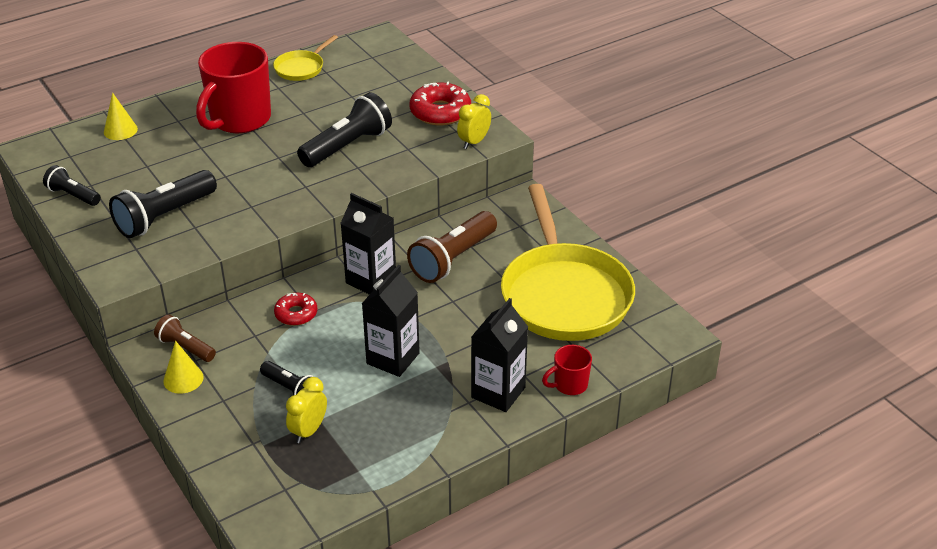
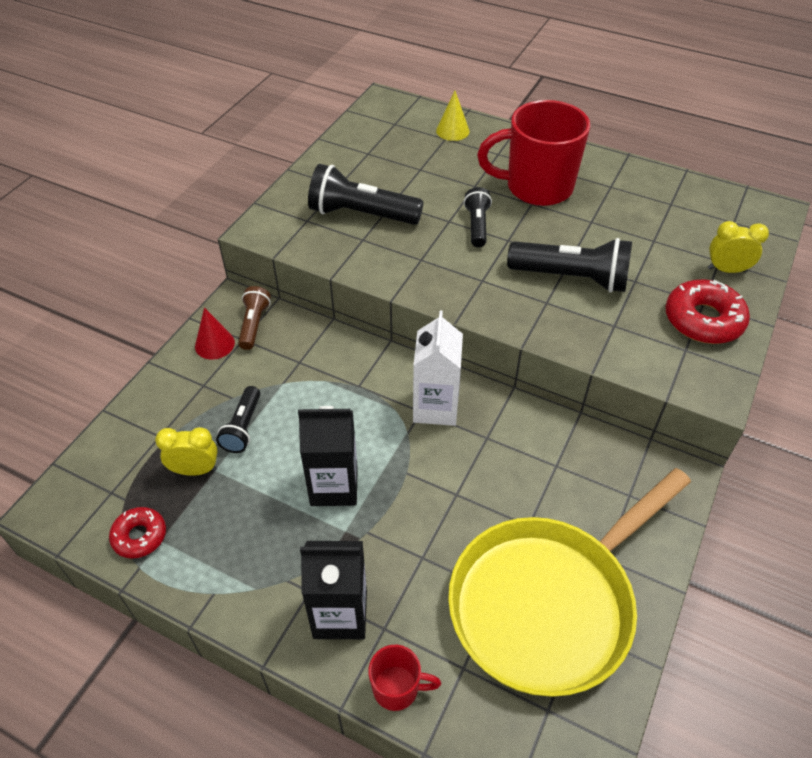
camera: 60 degrees right, 10 degrees up
(73, 195) = (346, 151): black flashlight -> black flashlight (477, 225)
(183, 379) = (214, 344): yellow cone -> red cone
(296, 314) = (347, 376): red donut -> red donut (139, 536)
(301, 68) = (657, 185): yellow pan -> none
(371, 280) = (435, 407): black carton -> white carton
(453, 259) = (521, 460): brown flashlight -> none
(474, 142) = (682, 375): yellow clock -> yellow clock (726, 270)
(569, 385) = (397, 688): red mug -> red mug turned 150 degrees clockwise

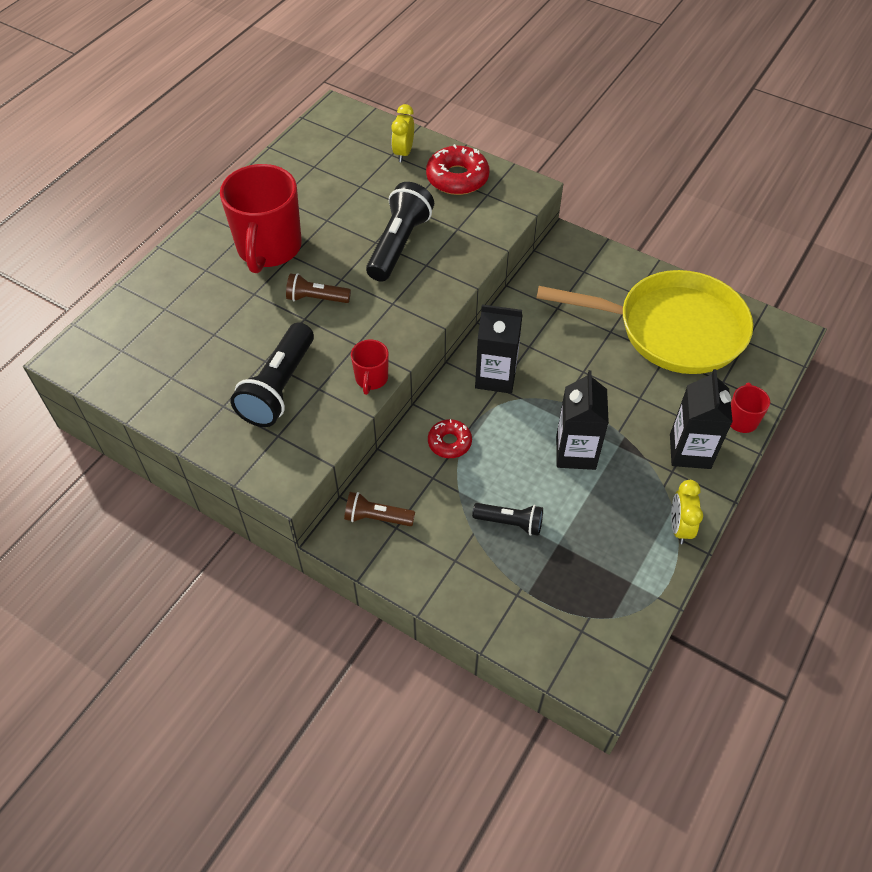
camera: 85 degrees left, 5 degrees up
(139, 536) = (628, 600): red donut -> red donut (449, 442)
(195, 470) = (557, 560): yellow clock -> yellow clock (679, 527)
(214, 344) = (400, 553): red cone -> none
(377, 273) = (371, 379): none -> red mug
(435, 407) = (496, 376): white carton -> black carton
(452, 131) = (153, 301): yellow cone -> none
(477, 225) = (316, 298): black flashlight -> brown flashlight
(549, 602) = (671, 329): yellow pan -> yellow pan turned 45 degrees counterclockwise

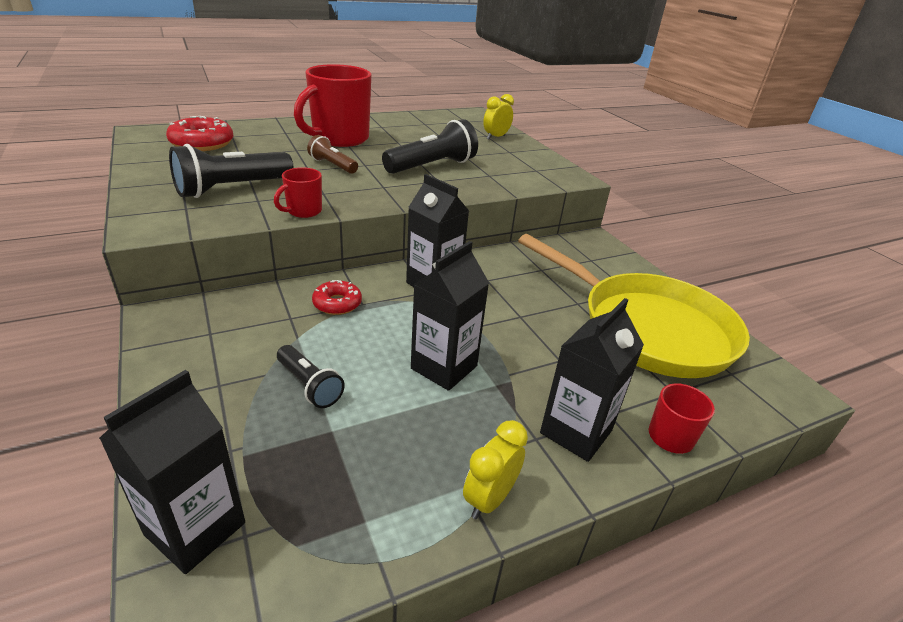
camera: 30 degrees right, 20 degrees down
(377, 517) = (206, 318): brown flashlight -> none
(457, 178) = (521, 157): red donut -> red donut (202, 143)
(554, 645) = (195, 528): none -> black carton

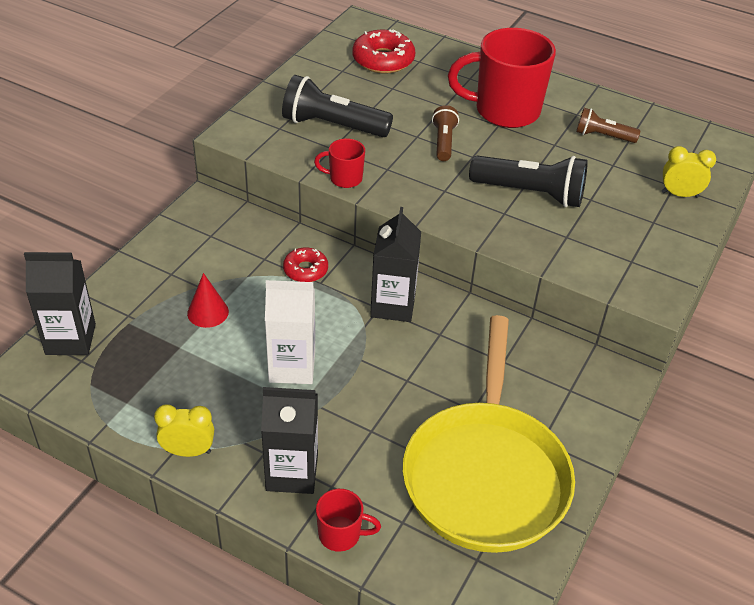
camera: 55 degrees right, 10 degrees up
(309, 385) = (208, 312): black flashlight -> red cone
(414, 130) = (603, 136): none -> brown flashlight
(444, 367) = (292, 367): black carton -> white carton

